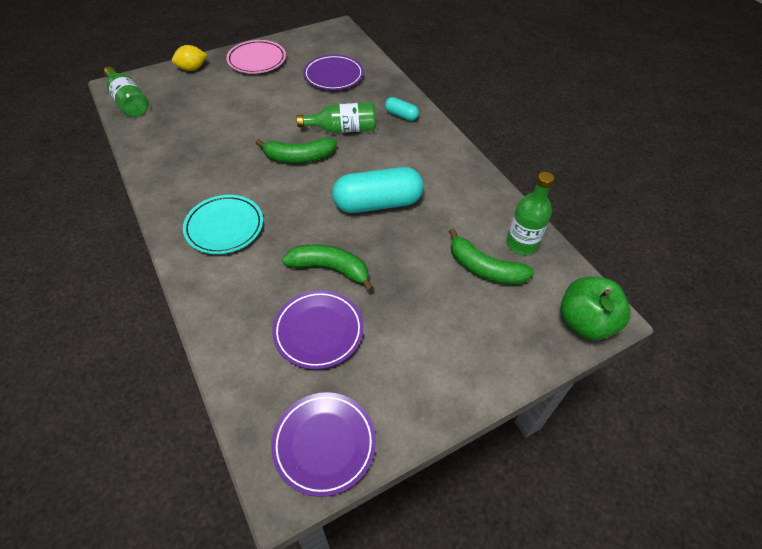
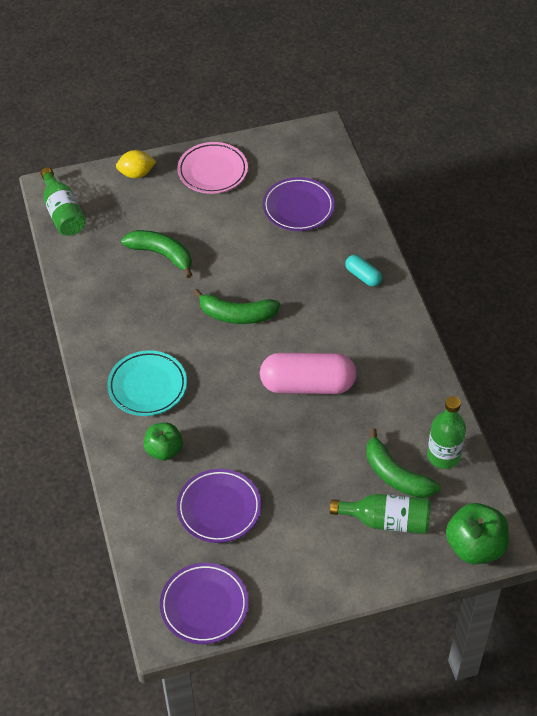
camera: 15 degrees right, 0 degrees up
(250, 283) = (164, 450): none -> green apple
(330, 269) = (243, 449): green banana -> green banana (161, 255)
(343, 129) = (292, 285): green bottle -> green bottle (386, 521)
(378, 203) = (307, 385): turquoise capsule -> pink capsule

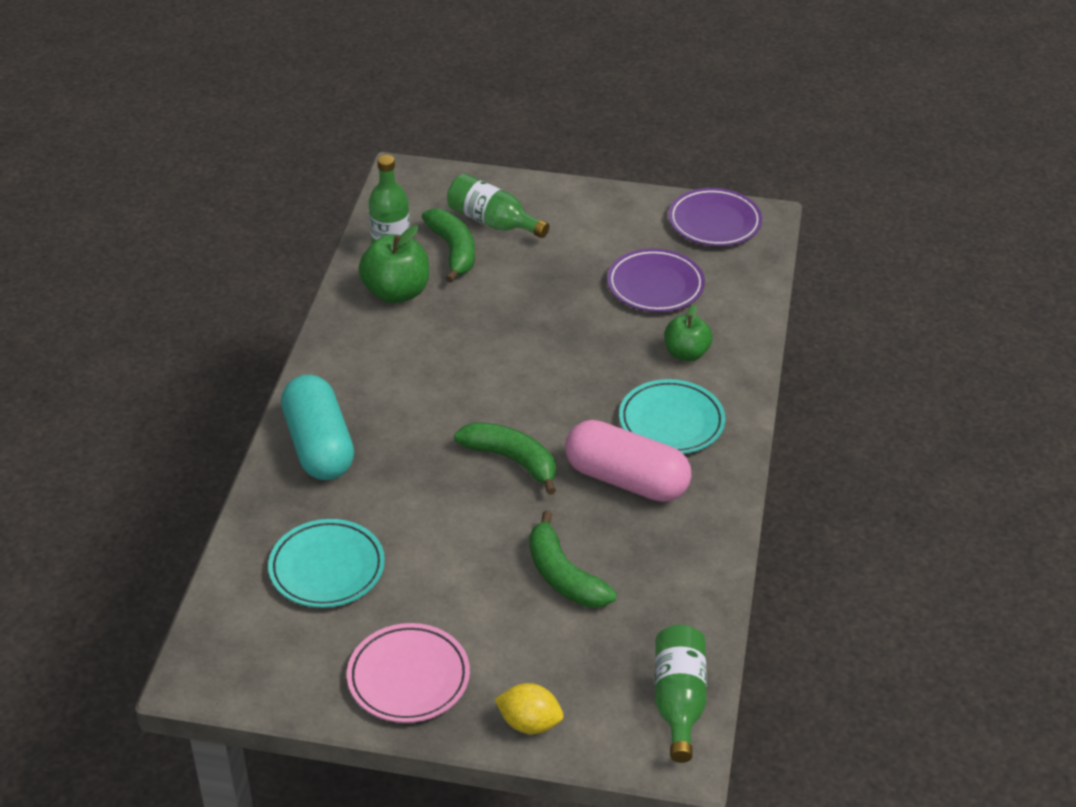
camera: 155 degrees left, 10 degrees down
(298, 207) = (327, 568): purple plate -> turquoise plate
(307, 385) = (481, 357): pink capsule -> pink capsule (626, 480)
(363, 276) = (319, 446): turquoise capsule -> turquoise capsule, size x2.08
(475, 547) = (426, 179): green apple -> green apple (396, 292)

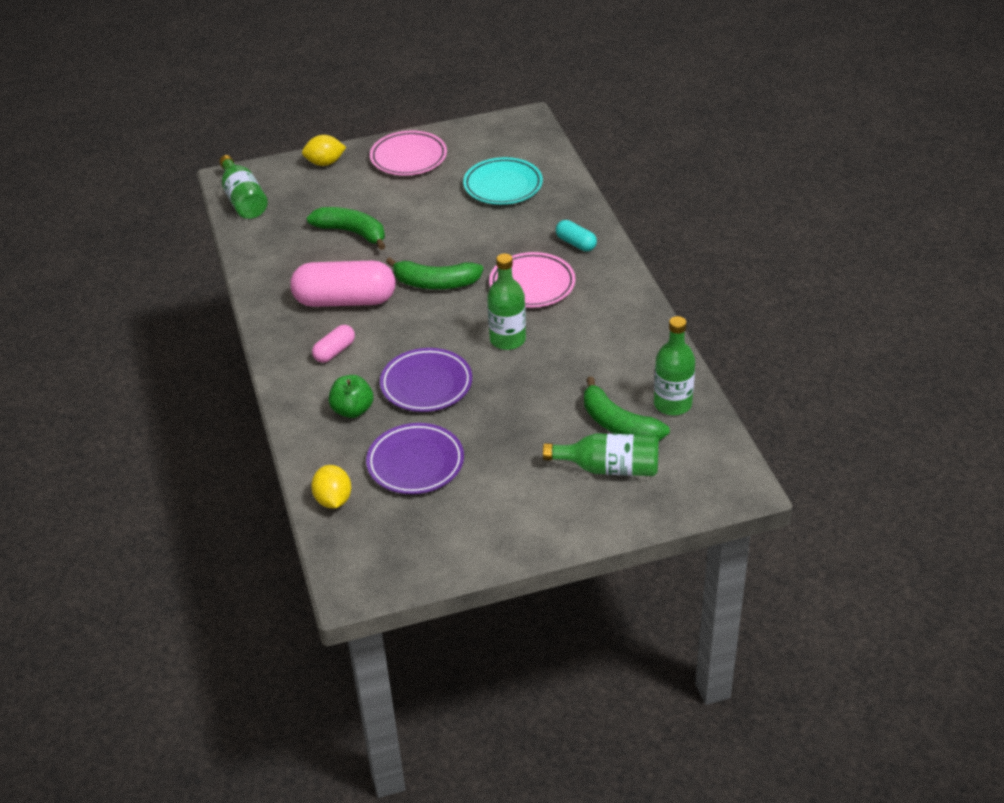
camera: 155 degrees right, 0 degrees up
(319, 446) = (576, 243): turquoise capsule -> turquoise capsule, size x0.48
(396, 292) = (630, 368): green apple -> none
(410, 415) = (532, 284): none -> pink plate
(486, 365) = (507, 339): none -> green bottle
(671, 422) = (334, 351): turquoise plate -> pink capsule
(714, 222) = (398, 558): purple plate -> purple plate (426, 384)
(746, 283) = (333, 500): none -> yellow lemon

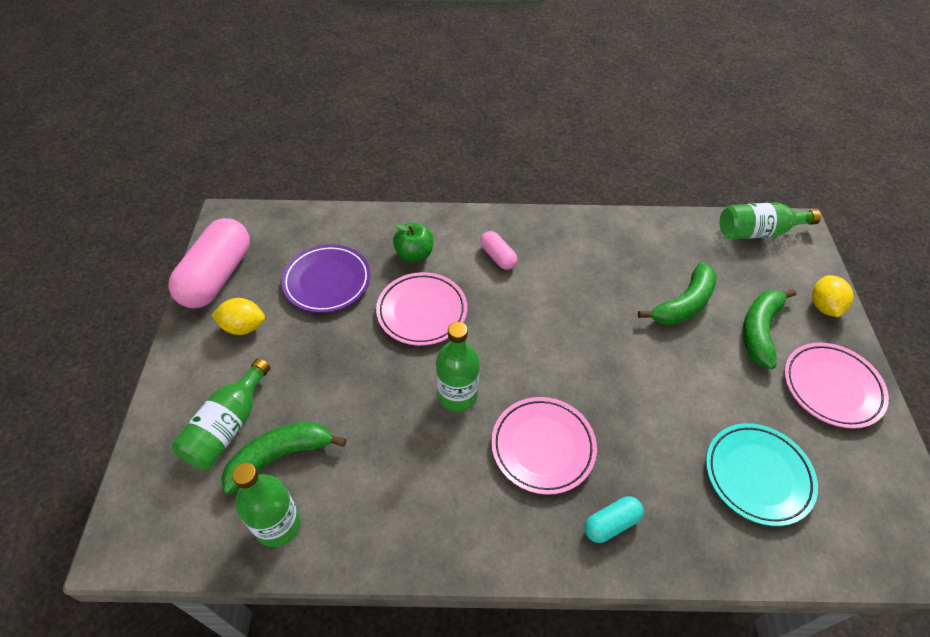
camera: 105 degrees right, 10 degrees up
(333, 500) = (319, 224): yellow lemon -> yellow lemon (243, 327)
(345, 300) = (570, 278): pink capsule -> pink capsule (217, 276)
(426, 384) = (422, 312): purple plate -> pink plate
(435, 283) = (575, 355): green banana -> green banana (759, 331)

